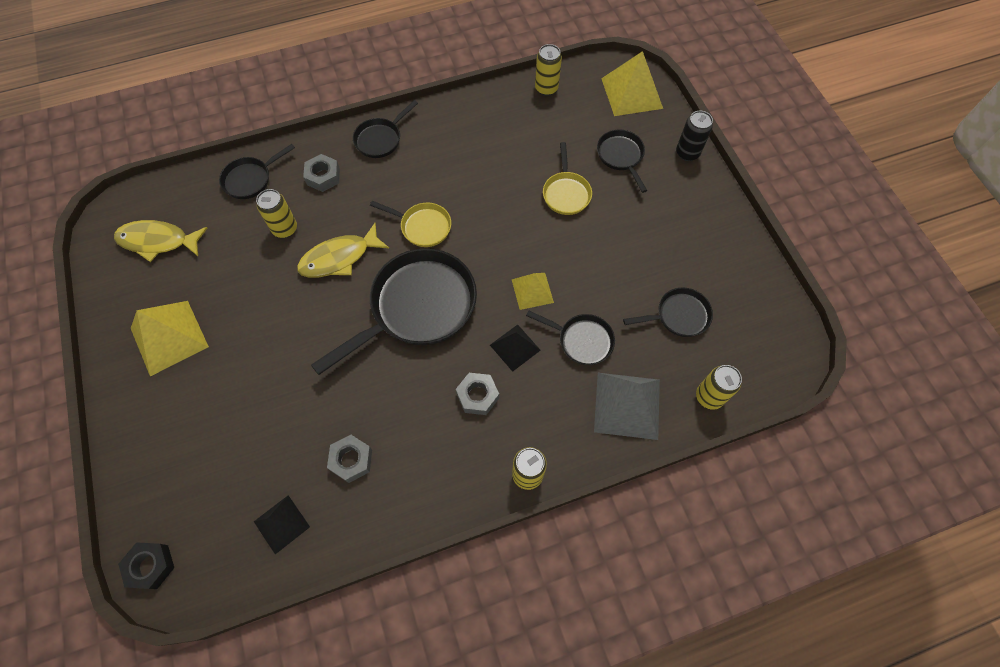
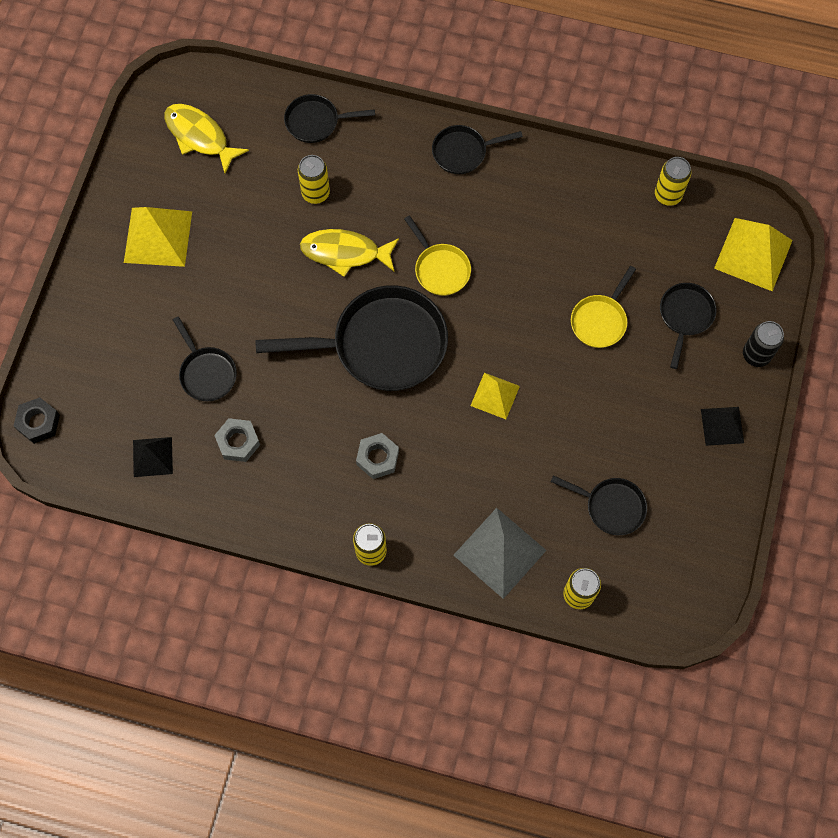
camera: 35 degrees right, 5 degrees up
(323, 176) = (383, 159): grey nut -> none
(515, 347) = (440, 437): black pyramid -> black pyramid (722, 426)
(581, 340) = (504, 470): black pan -> black pan (206, 373)

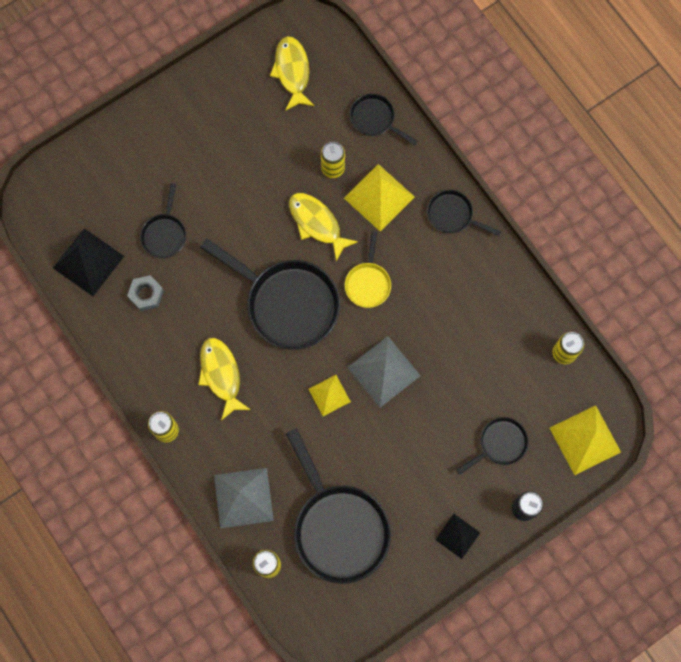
camera: 40 degrees right, 5 degrees up
(38, 422) = (40, 185): black nut -> none
(152, 457) = (88, 262): black pyramid -> black pyramid, size x1.66
(158, 236) = (210, 120): yellow pyramid -> yellow pyramid (379, 197)
(377, 458) = (221, 375): grey nut -> yellow fish
(525, 335) = (384, 371): none -> grey pyramid
(600, 320) = (441, 401): yellow pan -> none
(611, 507) = (338, 527): black pan -> black pan, size x1.97

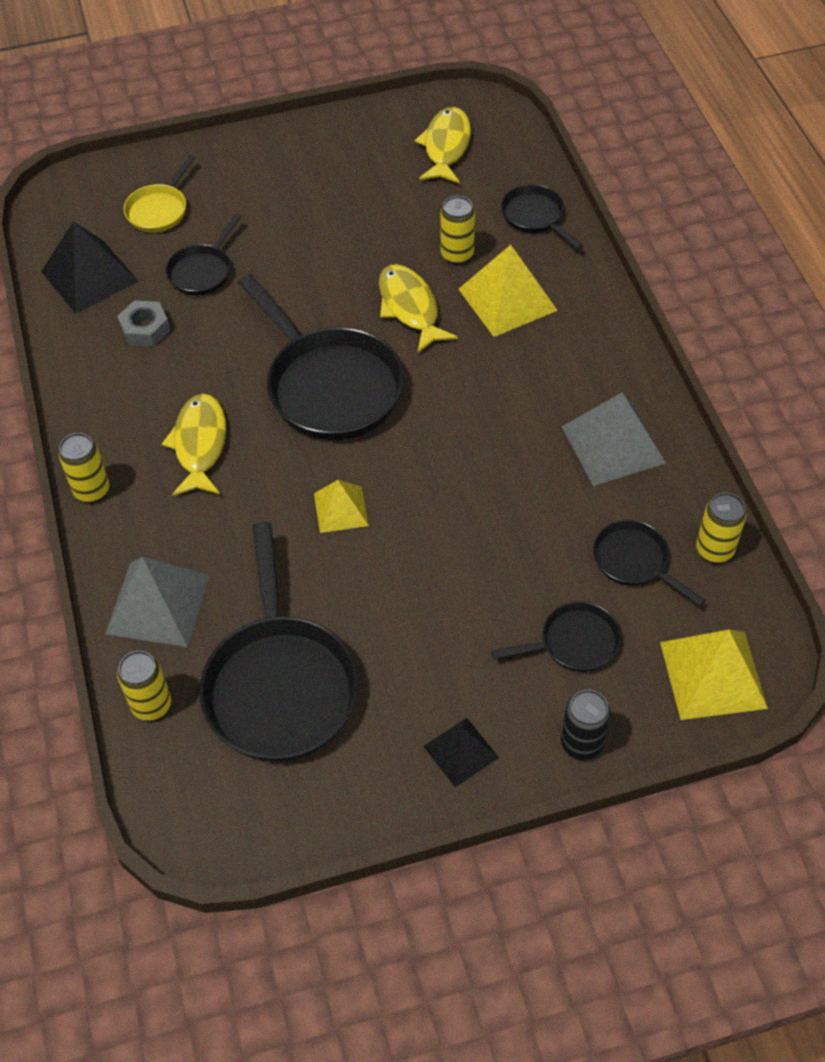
camera: 20 degrees right, 20 degrees down
(368, 283) = (452, 391): yellow pan -> yellow pan (159, 210)
(384, 371) = (432, 501): grey pyramid -> grey pyramid (613, 444)
(453, 215) = (604, 343): black pan -> black pan (634, 561)

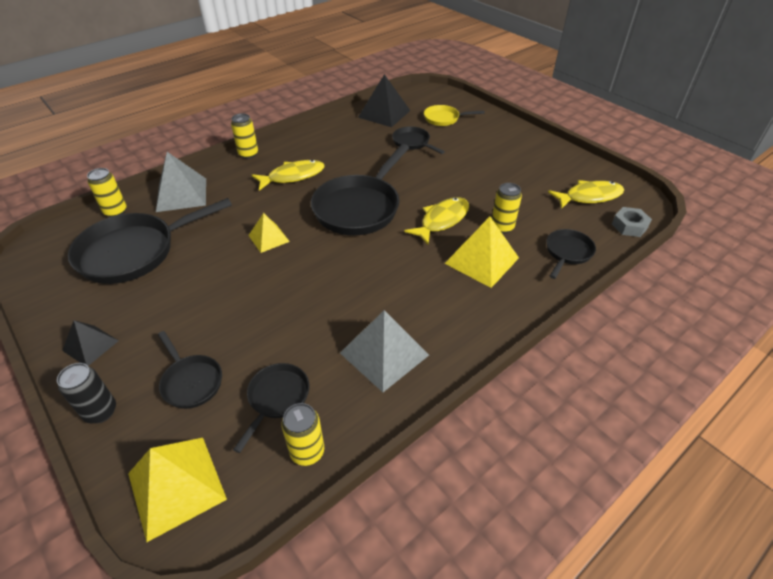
camera: 65 degrees right, 10 degrees down
(145, 329) = (361, 138): grey nut -> grey nut (629, 226)
(202, 271) = (413, 143): black pan -> black pan turned 45 degrees clockwise

